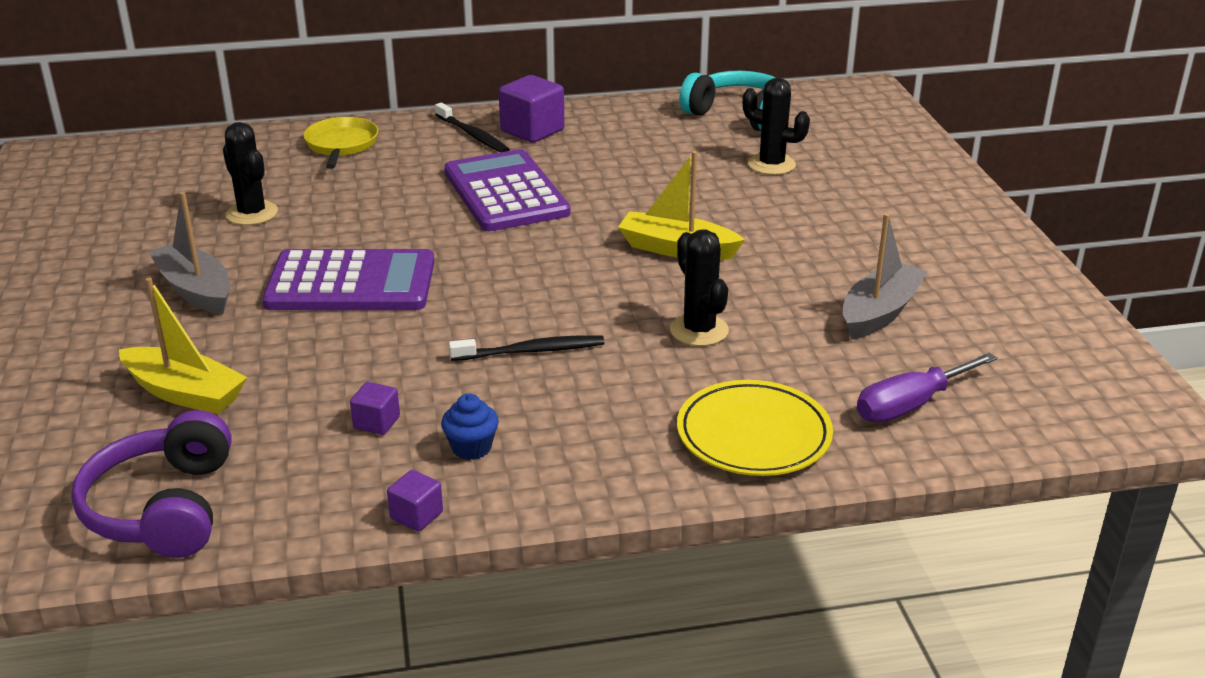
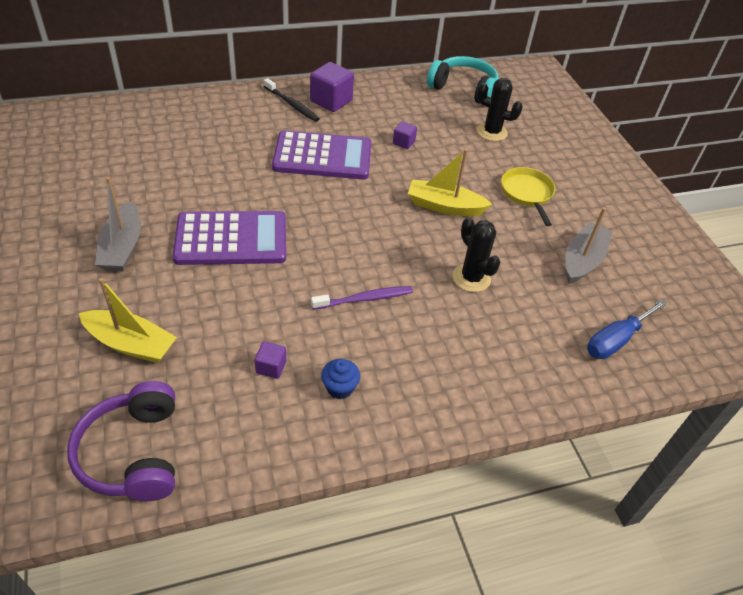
camera: 10 degrees left, 15 degrees up
(196, 290) = (122, 247): grey boat -> grey boat turned 135 degrees counterclockwise
(252, 213) = (151, 175): black cactus -> none
(341, 145) = (203, 113): yellow pan -> yellow pan (527, 193)
(416, 515) = (313, 451): purple cube -> purple cube (403, 142)
(505, 192) = (322, 156): purple calculator -> purple calculator turned 120 degrees clockwise
(531, 351) = (365, 299): black toothbrush -> purple toothbrush
(753, 435) = (522, 370): yellow plate -> none
(910, 405) = (615, 340): purple screwdriver -> blue screwdriver

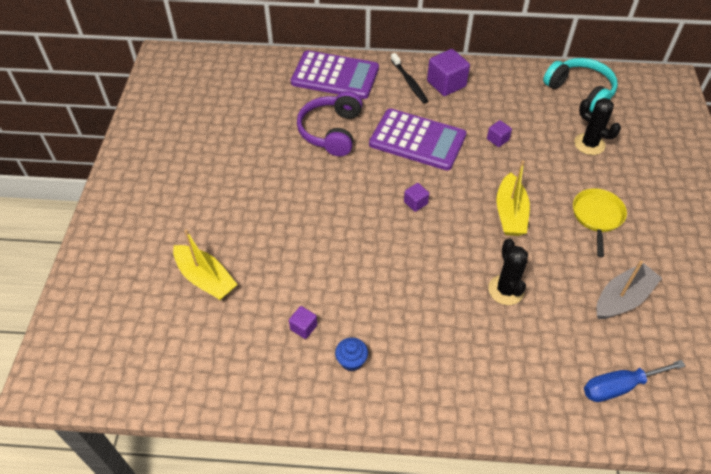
camera: 25 degrees right, 5 degrees up
(122, 247) = (226, 193): grey boat -> none
(133, 453) = (179, 369): purple headphones -> purple headphones (331, 131)
(231, 239) = (312, 204): purple calculator -> purple calculator (335, 75)
(345, 215) = (415, 203): none -> purple cube
(365, 299) = (402, 286): purple toothbrush -> none
(445, 206) = (510, 213): yellow boat -> yellow boat turned 120 degrees counterclockwise

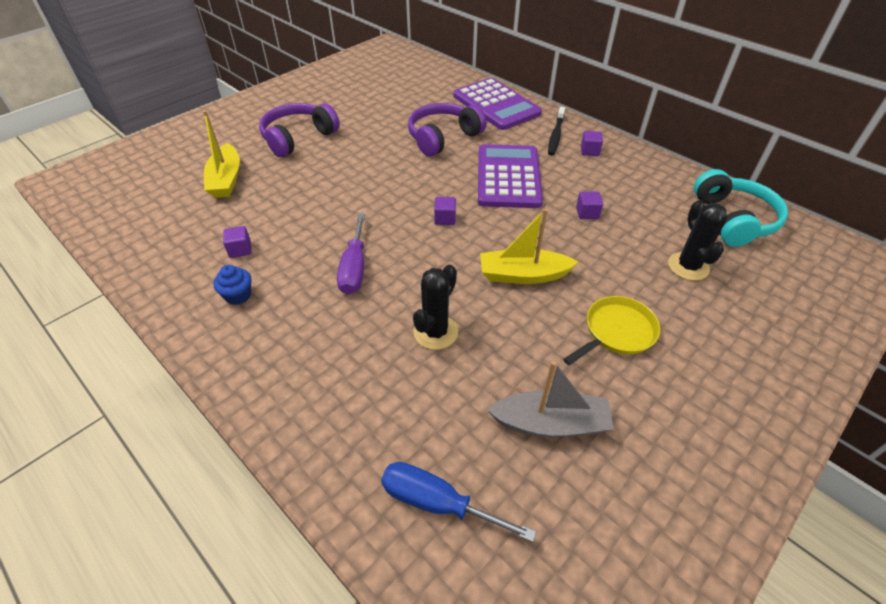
camera: 40 degrees right, 5 degrees down
(213, 201) = (298, 138): none -> purple headphones
(403, 283) = (354, 268): none -> purple screwdriver
(417, 140) = (508, 177): purple calculator -> purple calculator turned 150 degrees counterclockwise
(446, 84) = (589, 151): purple cube -> purple cube, size x0.53
(510, 213) = (523, 275): yellow boat -> yellow boat turned 45 degrees clockwise

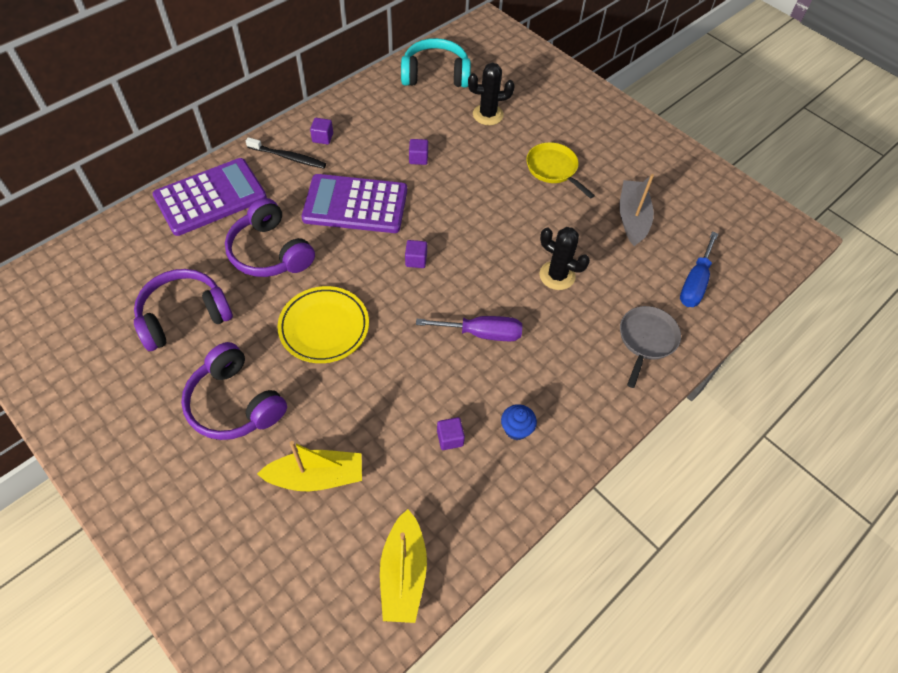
camera: 90 degrees left, 10 degrees up
(337, 425) = (646, 340): none -> grey pan
(365, 171) = (324, 327): none -> yellow plate
(377, 109) = (184, 316): none -> purple headphones
(523, 275) = (494, 213): yellow boat -> yellow boat (403, 573)

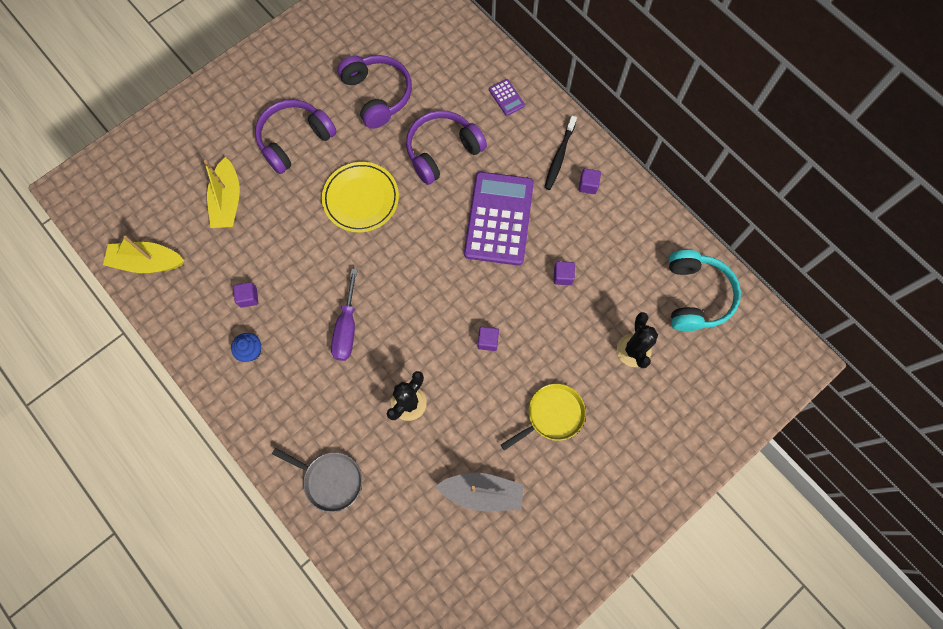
camera: 95 degrees right, 15 degrees up
(210, 197) = (506, 97): purple calculator -> purple calculator, size x0.40
(416, 260) = (431, 273): purple cube -> purple cube (488, 341)
(694, 283) = (395, 545): blue screwdriver -> none

